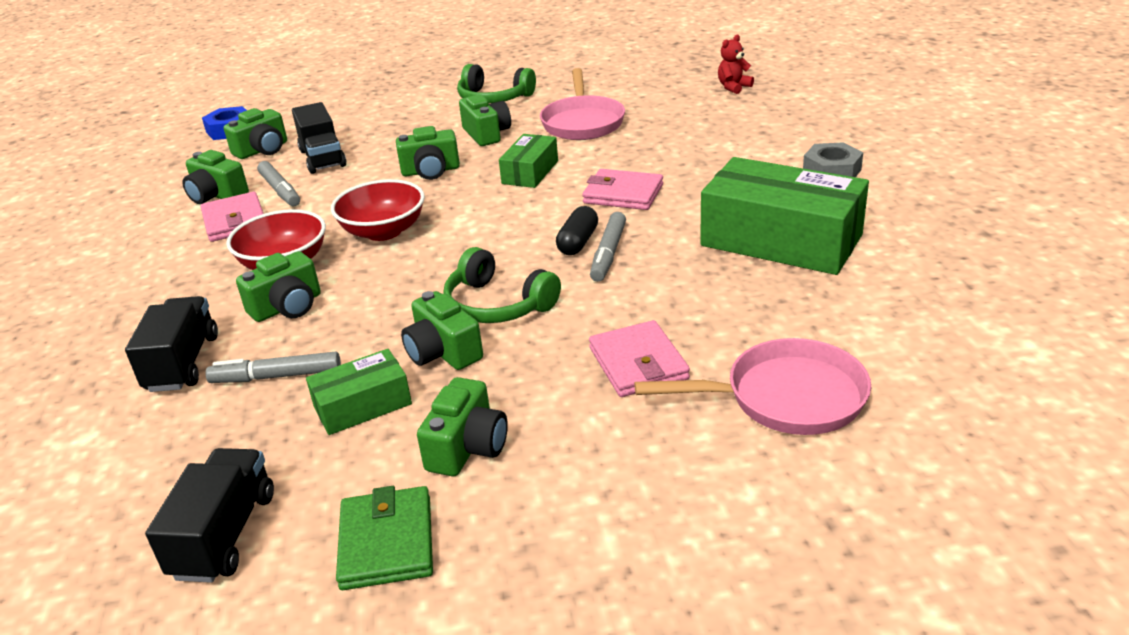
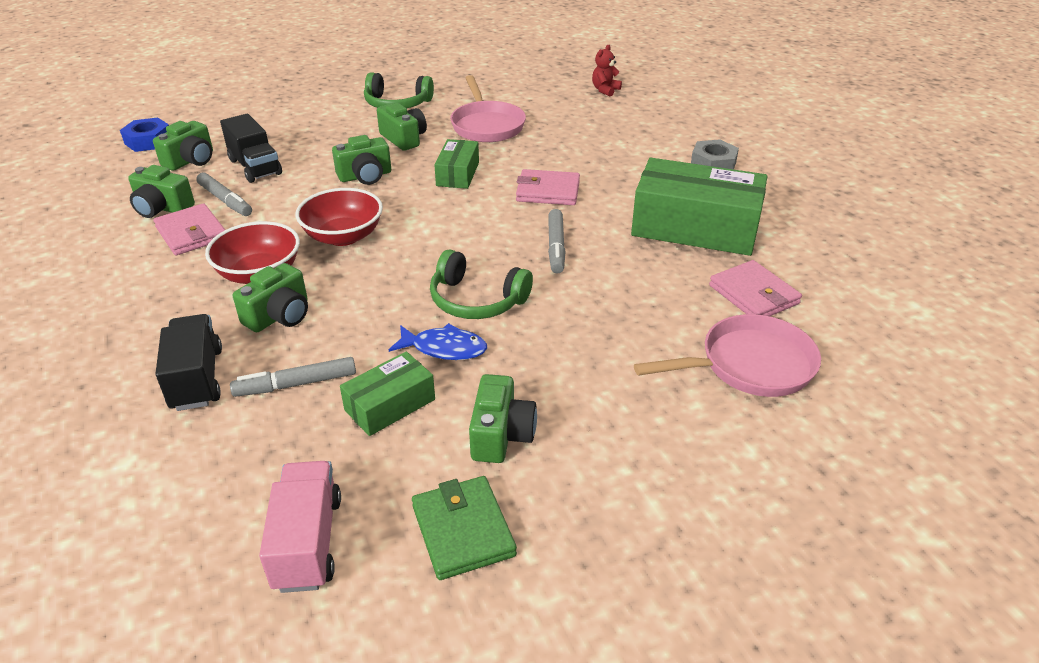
camera: 15 degrees left, 5 degrees up
(225, 535) = (308, 542): black truck -> pink truck
(443, 352) = (444, 348): green camera -> blue fish
(578, 242) = (525, 238): black capsule -> none
(638, 363) = (619, 345): pink wallet -> pink wallet (753, 294)

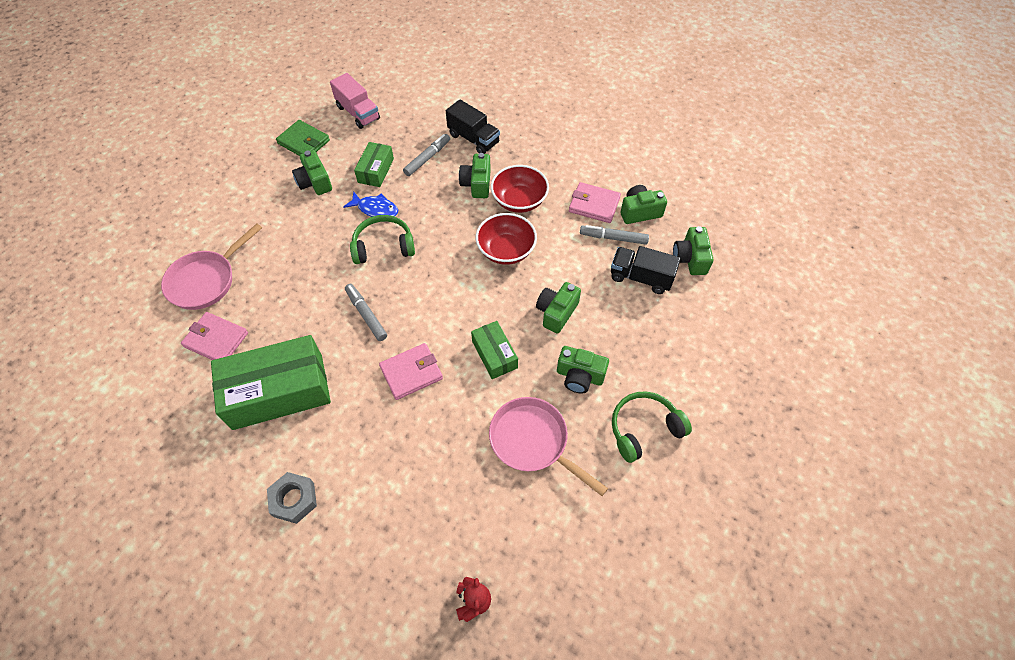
camera: 145 degrees right, 20 degrees up
(148, 141) = (749, 260): blue nut -> none
(444, 348) = (375, 209): blue fish -> blue fish turned 135 degrees counterclockwise

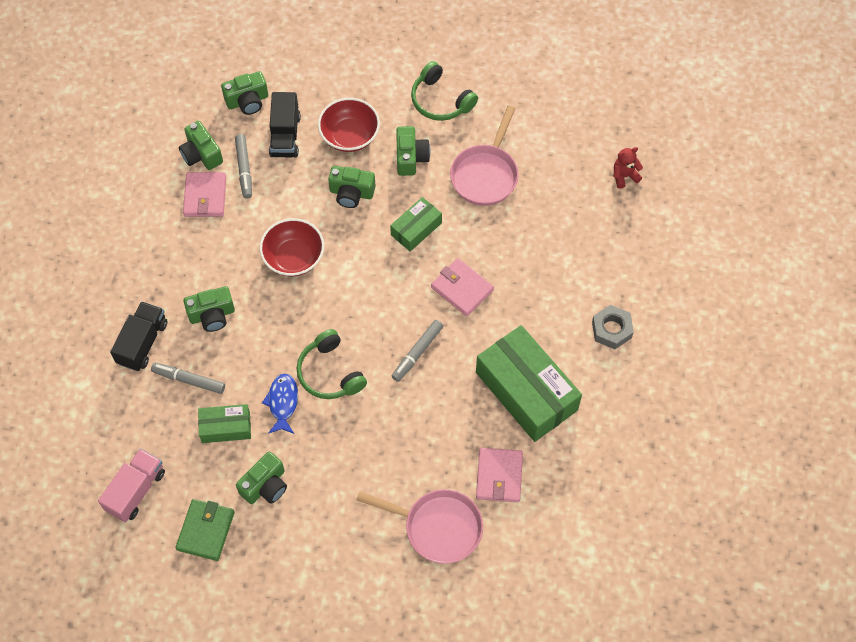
camera: 110 degrees left, 5 degrees up
(519, 201) = (222, 266): red bowl -> red bowl (350, 136)

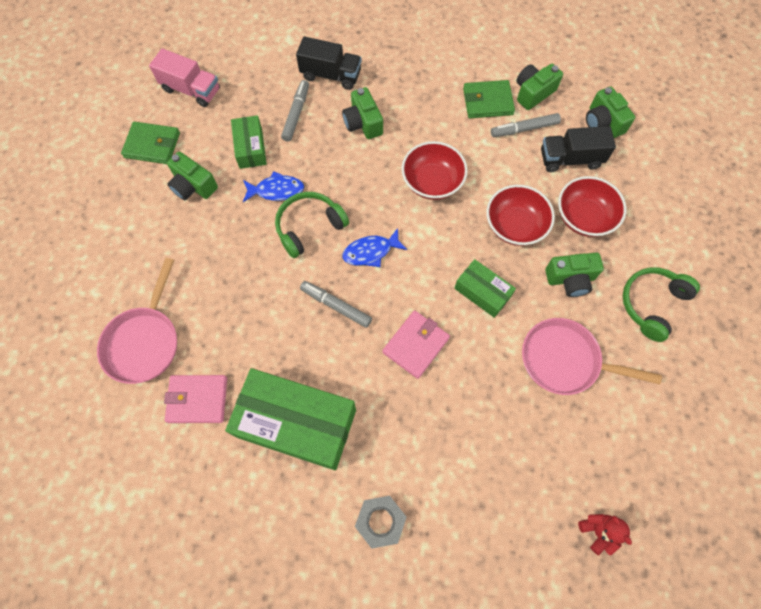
camera: 85 degrees right, 5 degrees up
(205, 196) = (487, 102): pink wallet -> green wallet
(351, 193) = (515, 226): green camera -> red bowl
(364, 319) = (370, 252): none -> blue fish
(526, 391) = (297, 423): green box -> green box turned 60 degrees clockwise

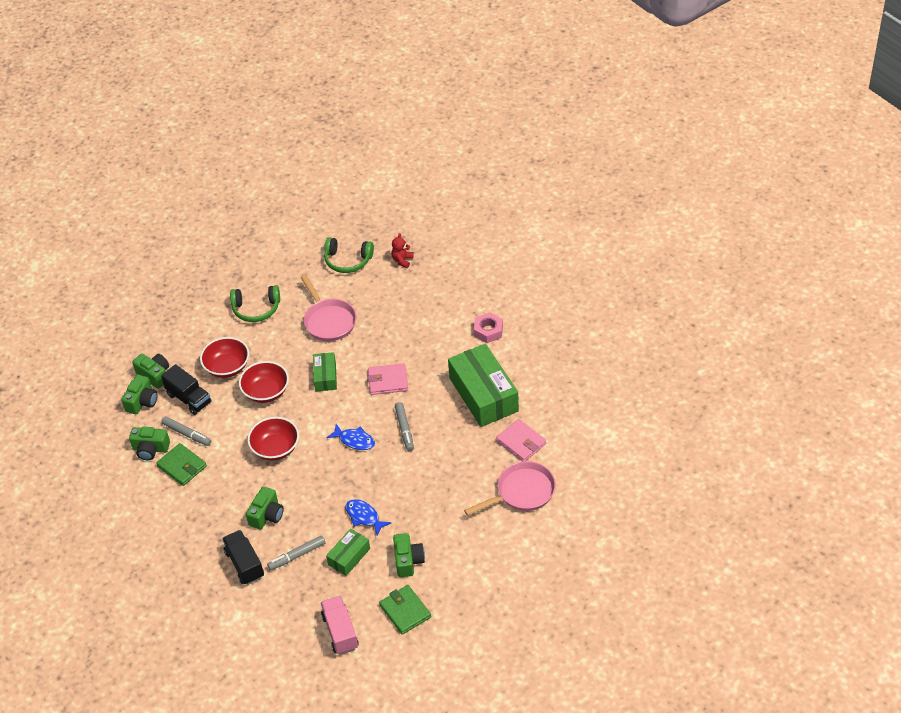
camera: 130 degrees left, 20 degrees down
(309, 227) = (370, 480): green headphones -> green headphones (348, 260)
(380, 521) = (488, 331): grey nut -> pink nut
(570, 279) = (276, 348): green camera -> green camera (154, 375)

